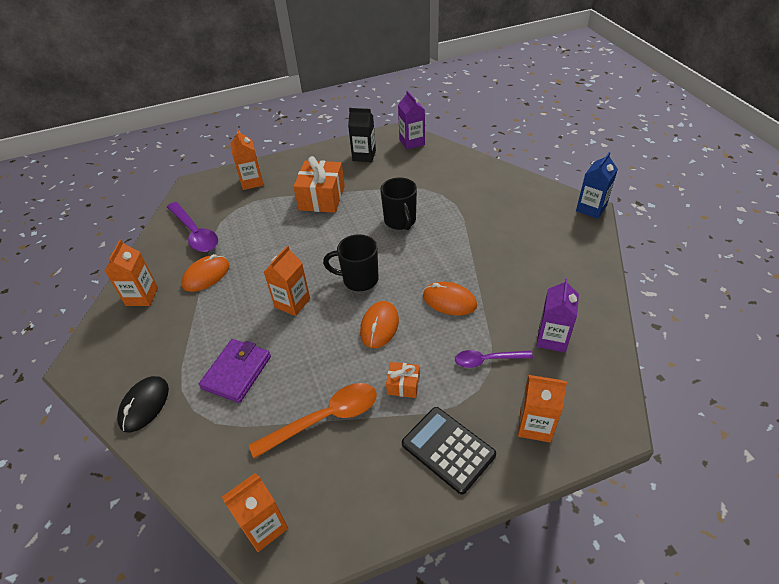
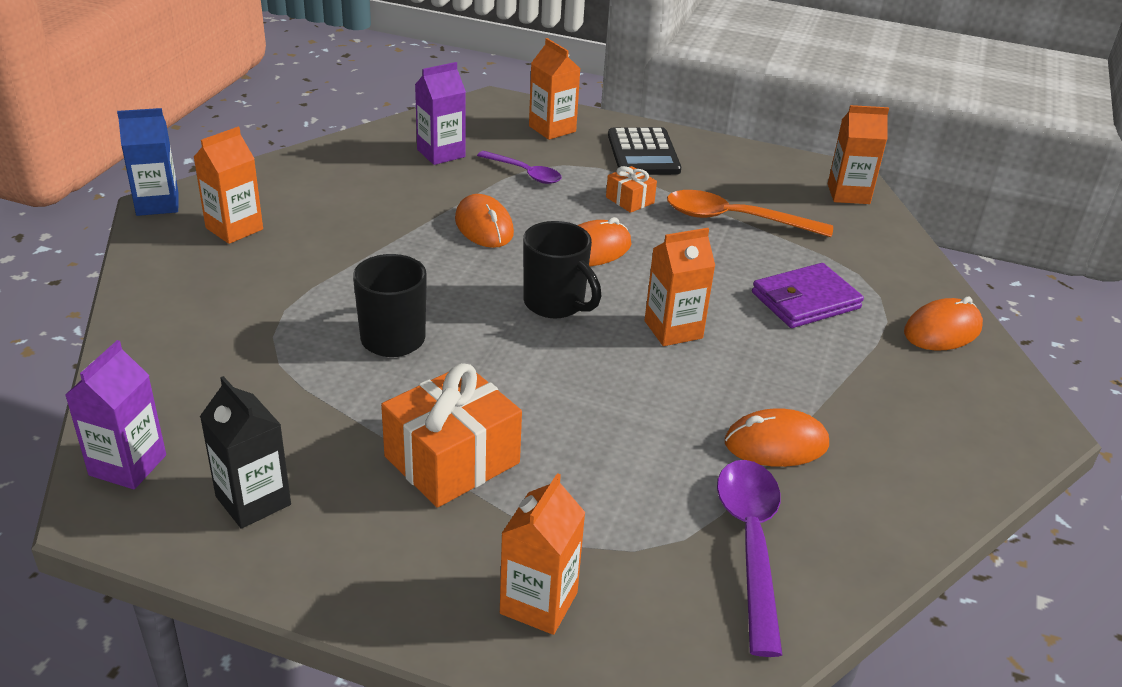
camera: 145 degrees left, 10 degrees down
(142, 296) = (907, 474): orange carton -> orange carton (234, 228)
(144, 405) = (942, 330): black mouse -> orange mouse

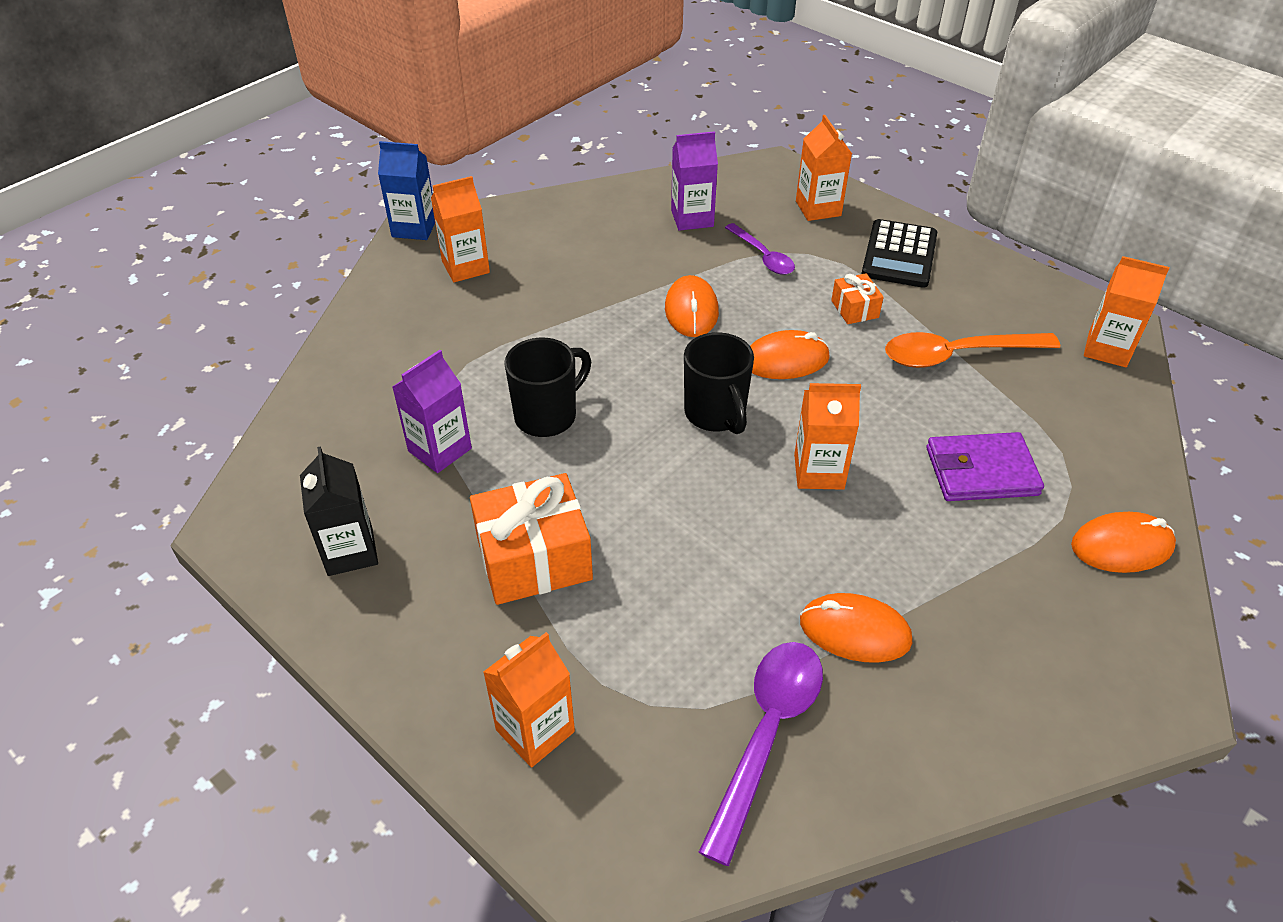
camera: 25 degrees right, 10 degrees up
(128, 465) = (271, 488): purple carton -> purple carton (440, 450)
(734, 219) = (956, 355): orange spoon -> orange spoon turned 45 degrees counterclockwise

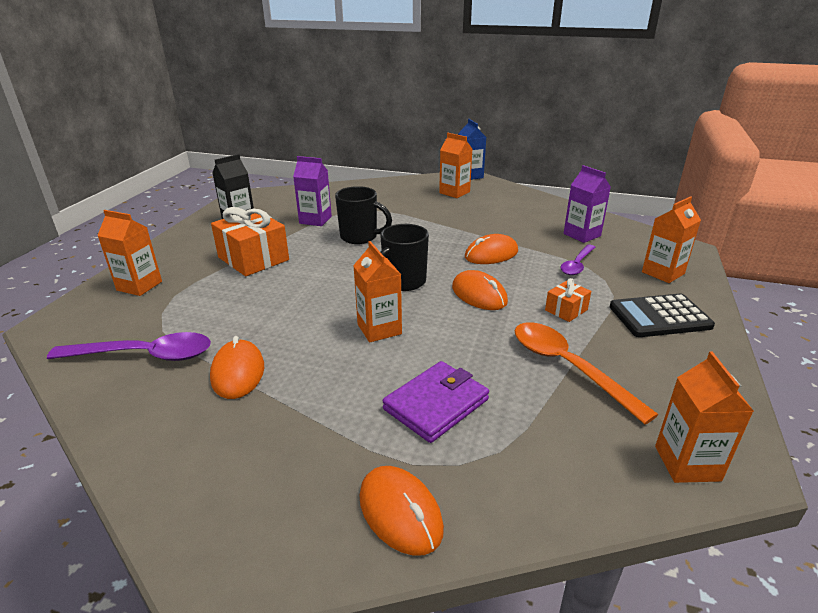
camera: 65 degrees right, 15 degrees down
(981, 471) = (436, 404): purple wallet -> purple wallet turned 75 degrees clockwise

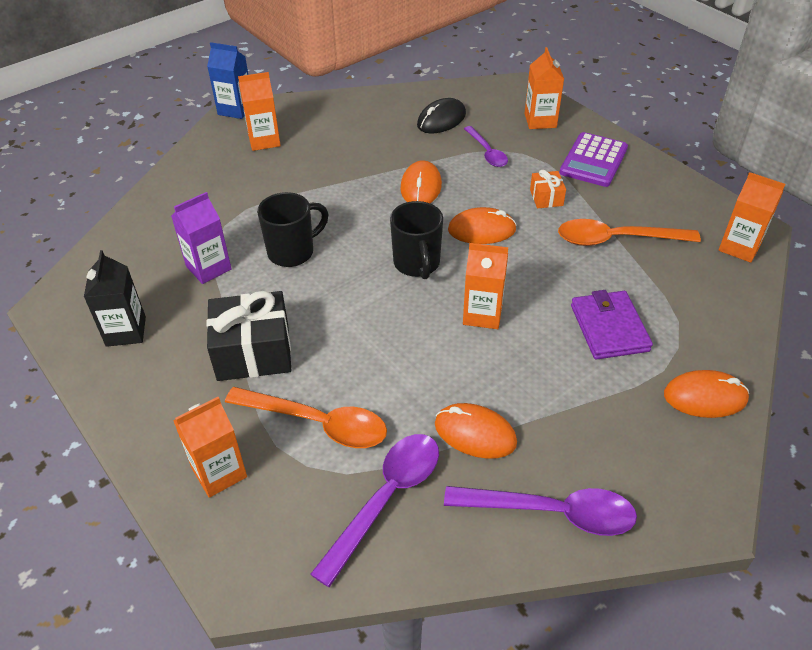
camera: 55 degrees left, 15 degrees up
(168, 448) = (553, 513): none -> purple spoon
(204, 303) = (318, 423): none -> orange spoon
(253, 258) = (253, 352): orange gift -> black gift
(582, 235) = (441, 120): purple carton -> black mouse
(659, 317) = (593, 160): black calculator -> purple calculator

